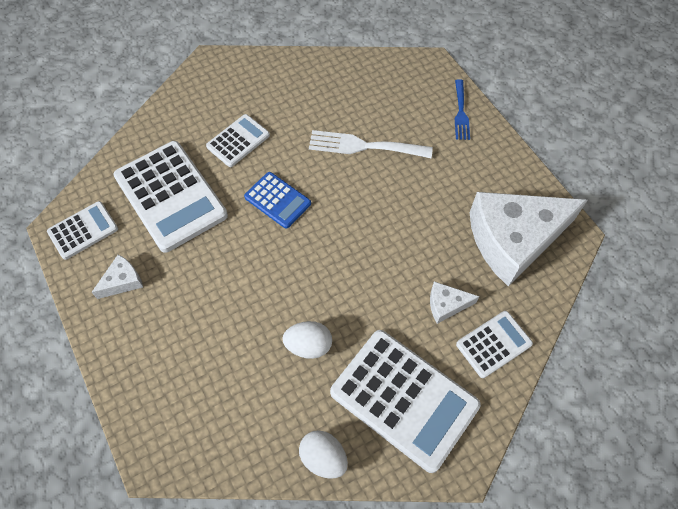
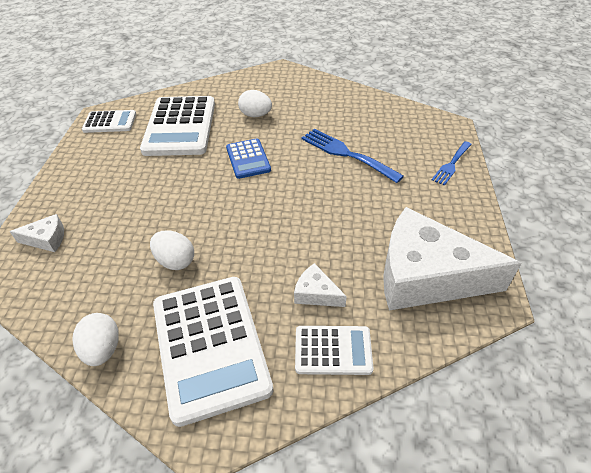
camera: 35 degrees right, 15 degrees down
(122, 281) = (101, 158): white cheese -> white cheese (47, 239)
(238, 141) = (255, 115): white calculator -> white egg
(364, 146) = (346, 154): white fork -> blue fork

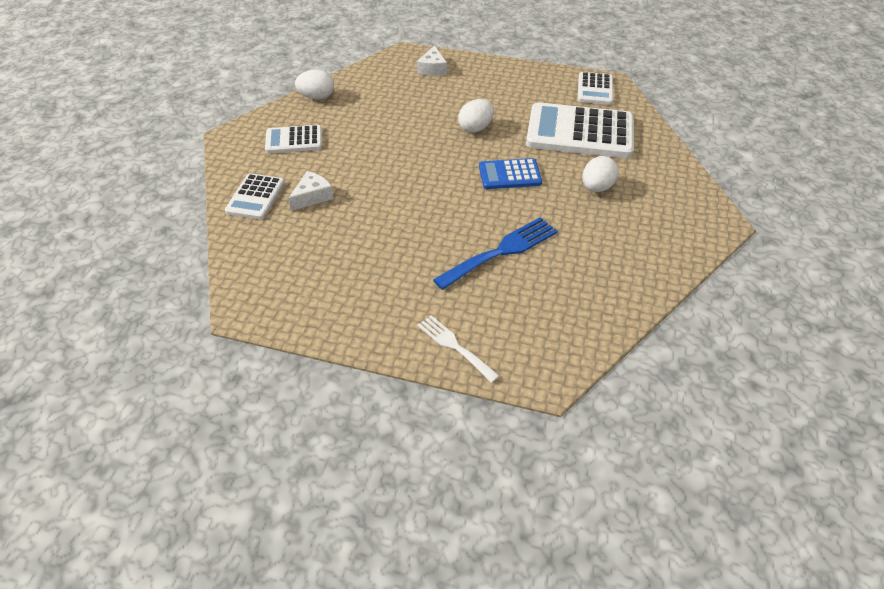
camera: 100 degrees right, 0 degrees up
(175, 261) = (382, 126): white egg -> white egg (475, 128)
(210, 346) = (294, 140): white calculator -> white calculator, size x0.53
(426, 276) = (296, 269): white cheese -> none
(451, 164) = (454, 346): blue fork -> white fork

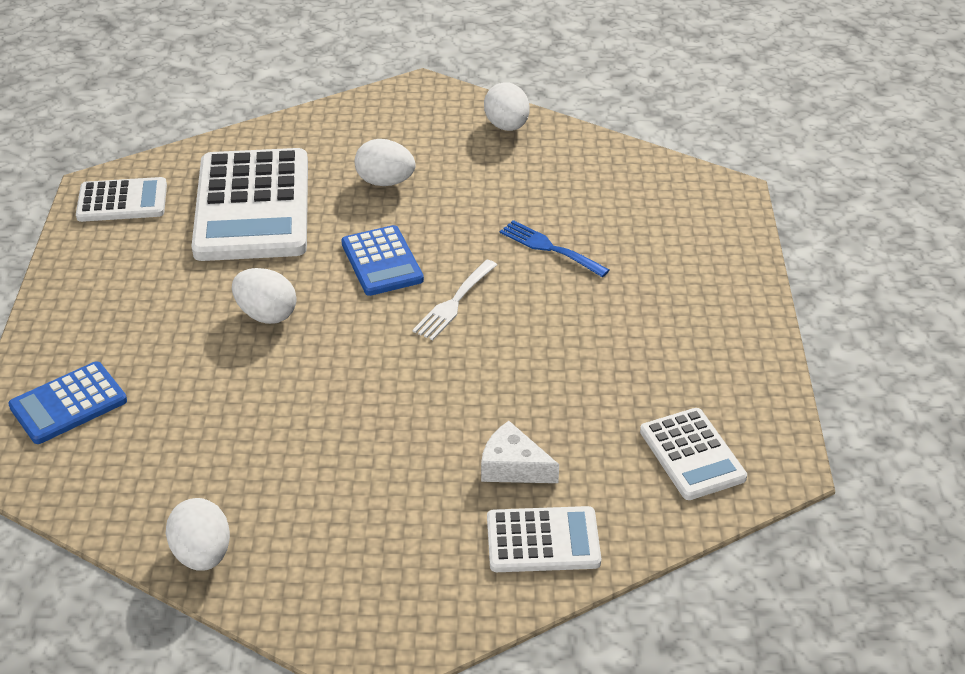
camera: 105 degrees left, 5 degrees down
(294, 140) = (362, 543): white calculator -> white calculator (692, 455)
(432, 68) = (68, 404): white cheese -> blue calculator
(454, 346) = (726, 262): white fork -> white fork (454, 303)
(501, 251) = (549, 248): blue fork -> blue fork, size x0.63
(663, 260) = (507, 126): none -> white egg

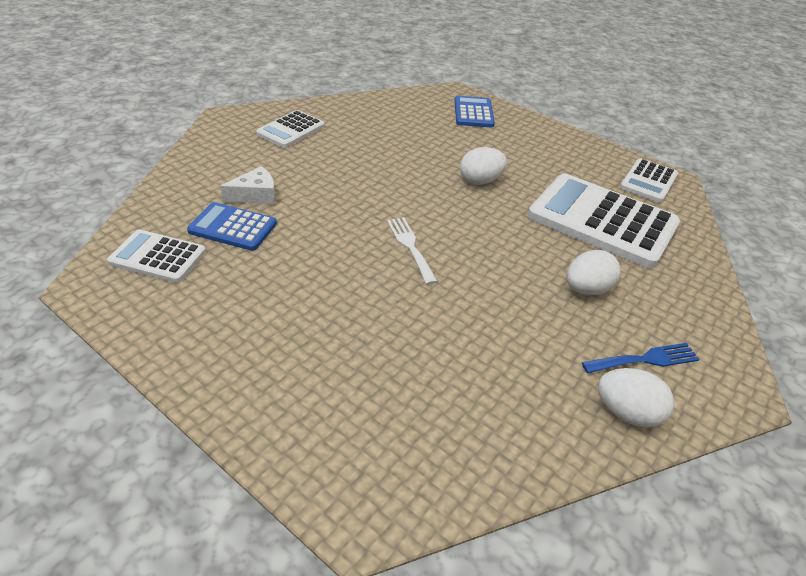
camera: 125 degrees right, 0 degrees up
(202, 554) = (336, 107): white egg -> none
(382, 262) = (486, 241): blue calculator -> blue calculator (233, 227)
(543, 541) = (200, 178): white calculator -> white calculator (291, 130)
(549, 248) = (417, 324): blue fork -> blue fork (645, 359)

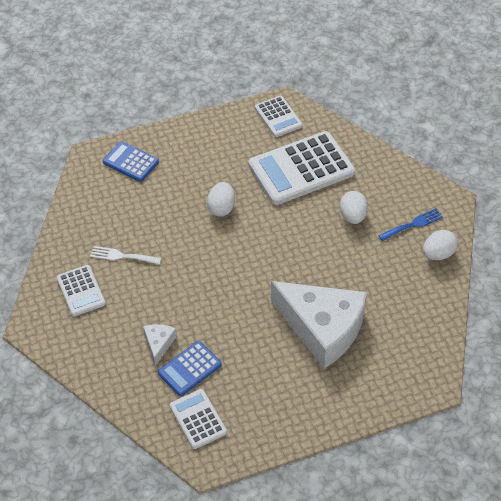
camera: 55 degrees left, 10 degrees up
(158, 257) = (198, 419): white calculator -> white calculator turned 105 degrees clockwise
(377, 323) = (322, 328): none -> white cheese
(410, 246) = (266, 281): white fork -> white fork (122, 256)
(645, 359) = (413, 224): blue fork -> blue fork turned 45 degrees clockwise

